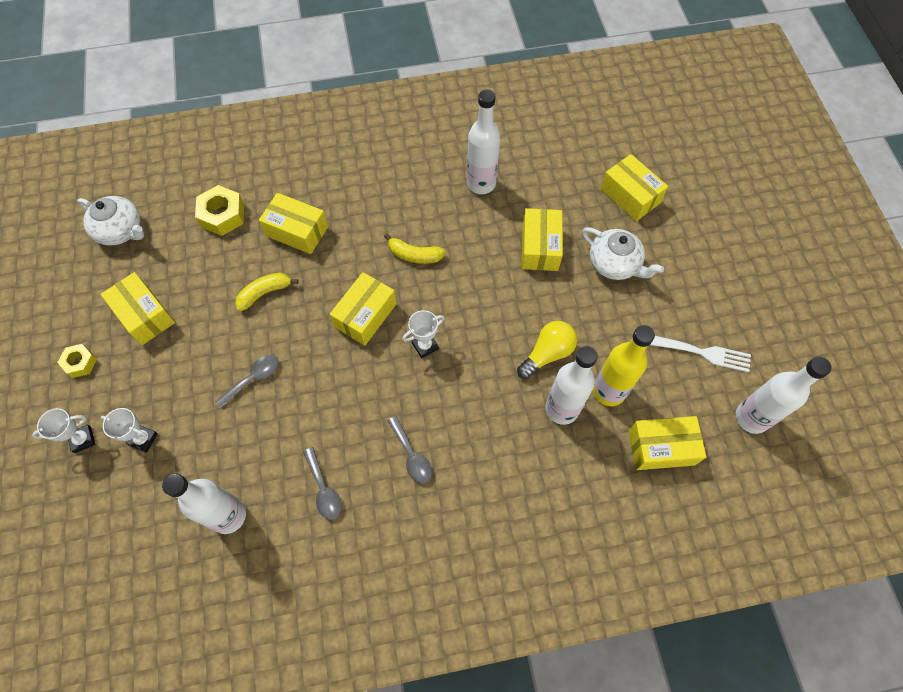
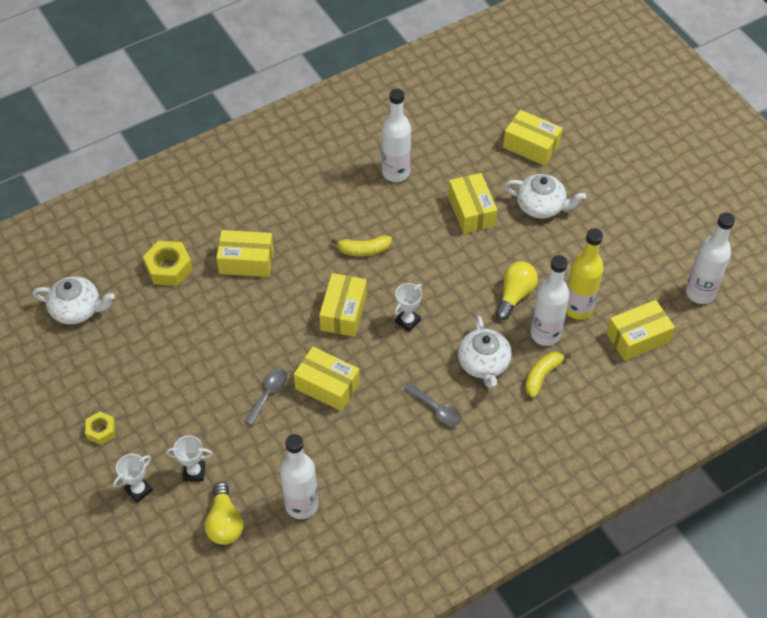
camera: 20 degrees left, 10 degrees down
(144, 315) = (140, 373): yellow box -> yellow box (327, 386)
(145, 507) = (224, 523): none -> yellow light bulb
(265, 293) = (243, 321): yellow banana -> yellow banana (542, 376)
(324, 489) = (374, 459): grey spoon -> none
(483, 421) = (483, 364): none -> white teapot
(704, 353) = (643, 255): white fork -> none

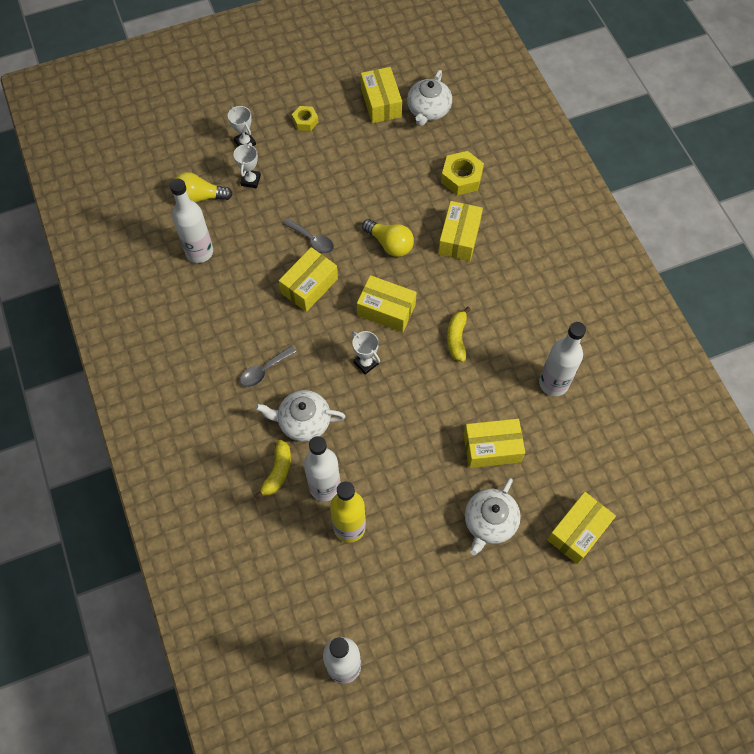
camera: 100 degrees right, 10 degrees up
(515, 295) = (377, 468): yellow light bulb -> yellow light bulb (390, 244)
(542, 376) = (277, 472): yellow banana -> yellow banana turned 60 degrees clockwise
(637, 338) = (301, 579): yellow box -> yellow box (381, 103)

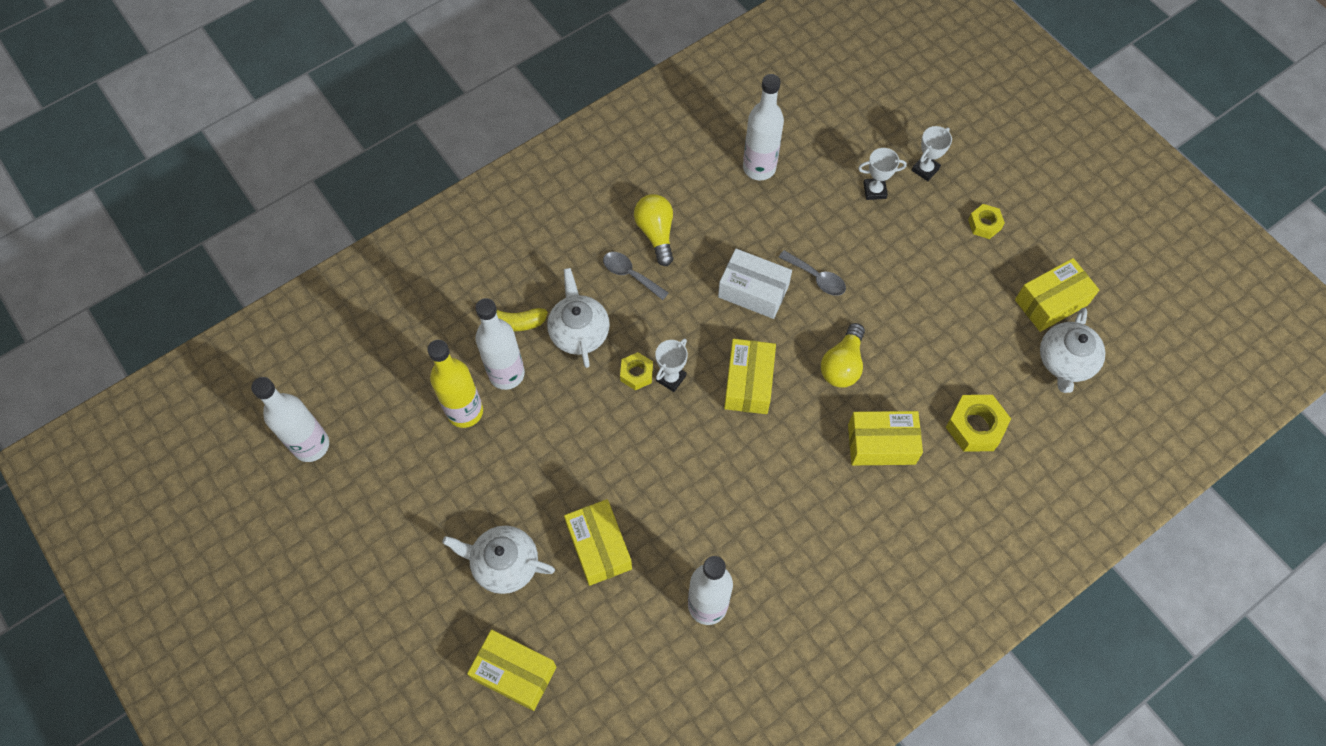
camera: 75 degrees right, 0 degrees up
(199, 197) = (831, 146): yellow light bulb -> yellow light bulb (656, 233)
(309, 286) = (753, 291): yellow box -> white box
(312, 240) = (816, 278): grey spoon -> grey spoon turned 75 degrees counterclockwise
(354, 387) = (636, 373): none -> yellow nut
(428, 110) = (1065, 361): white teapot -> white teapot turned 75 degrees counterclockwise
(457, 338) = (736, 473): yellow banana -> none

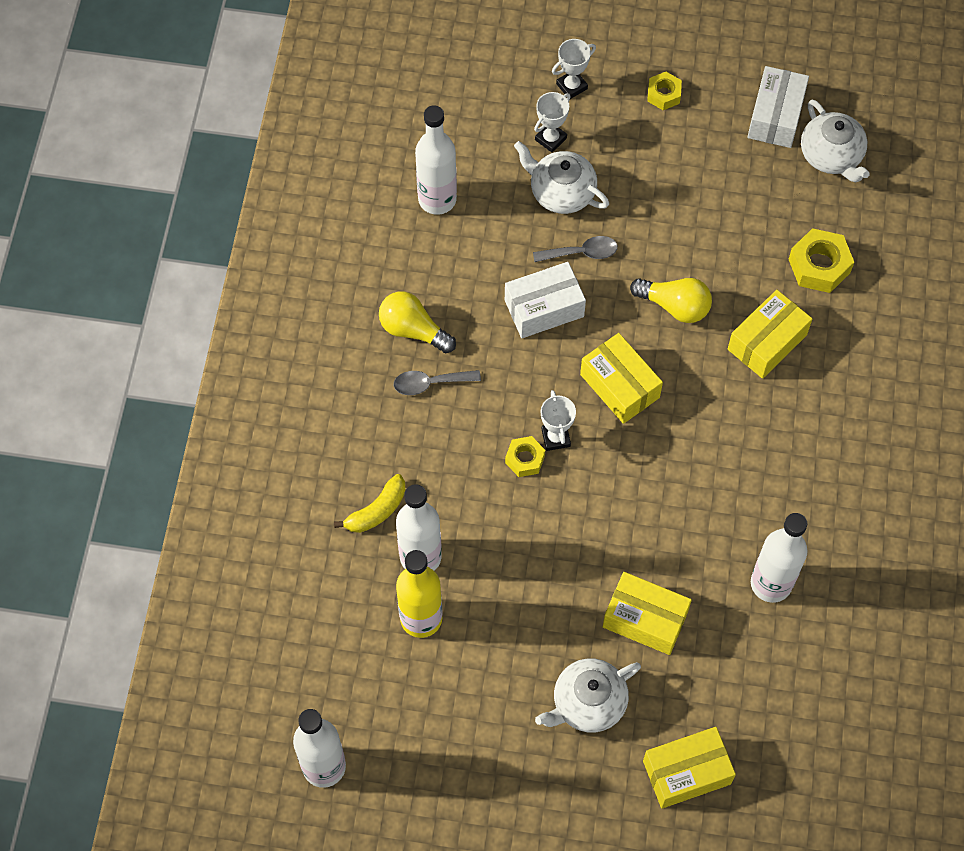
camera: 45 degrees left, 0 degrees up
(579, 331) = (440, 468): white teapot -> white teapot (561, 192)
(842, 365) = (674, 306): yellow light bulb -> yellow light bulb turned 45 degrees counterclockwise
(925, 169) = (571, 86): white trophy -> white trophy turned 60 degrees clockwise
(1051, 302) = (775, 116): yellow box -> white box

